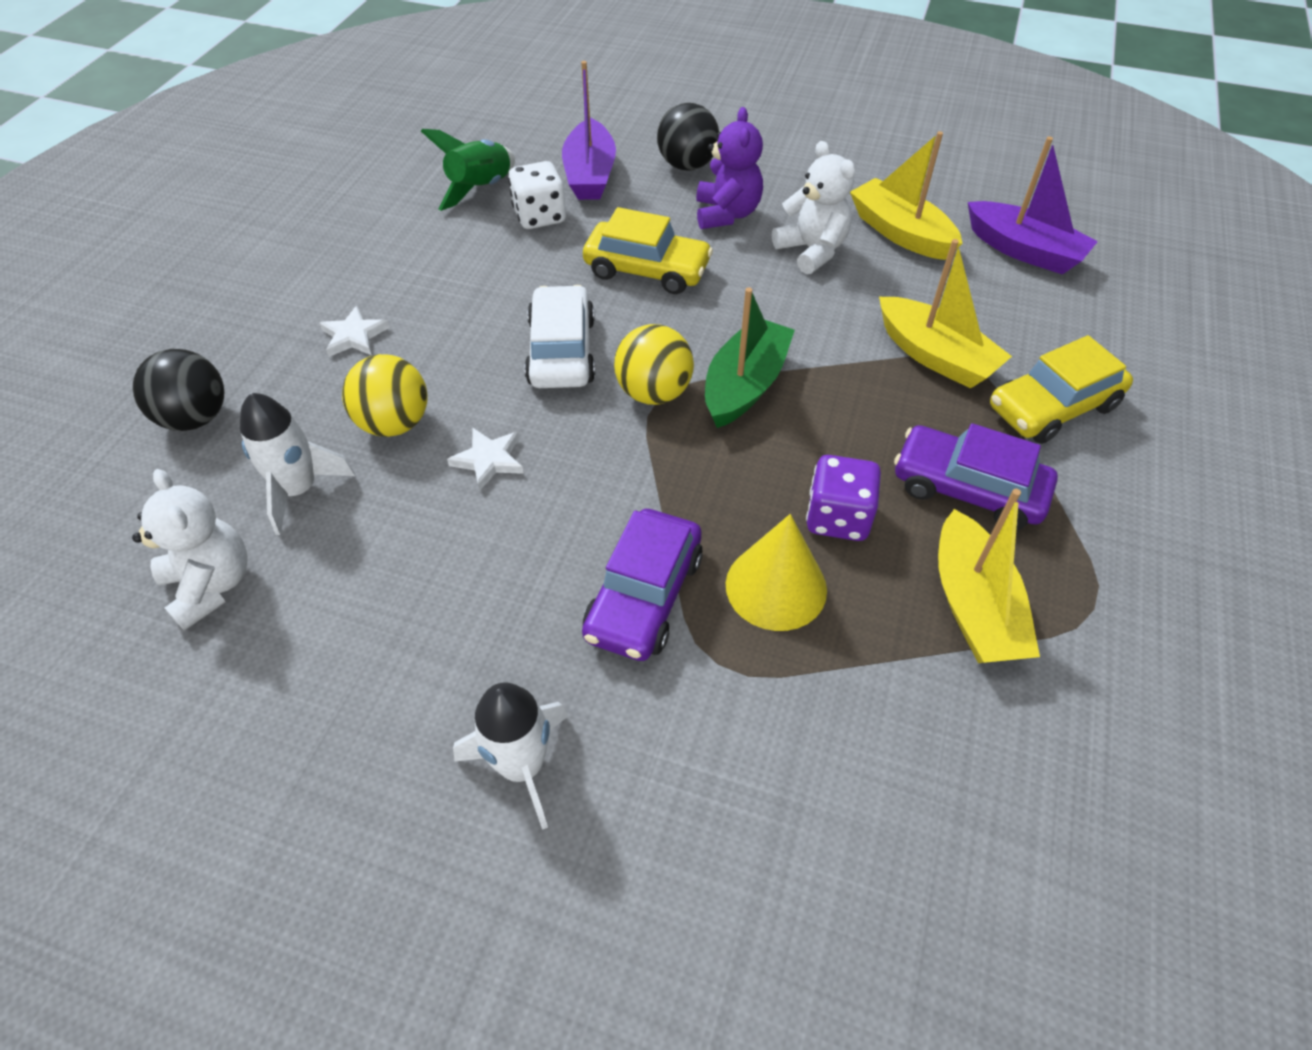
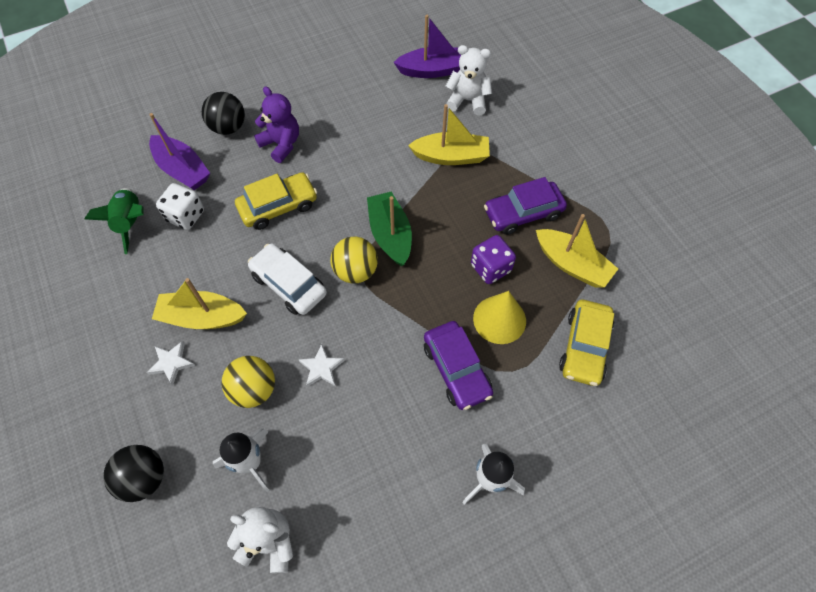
camera: 45 degrees left, 10 degrees up
(812, 251) = (344, 137): white teddy bear -> white teddy bear (468, 100)
(900, 233) = (372, 97): yellow boat -> yellow boat (202, 317)
(1053, 407) = (517, 147): yellow car -> yellow car (584, 347)

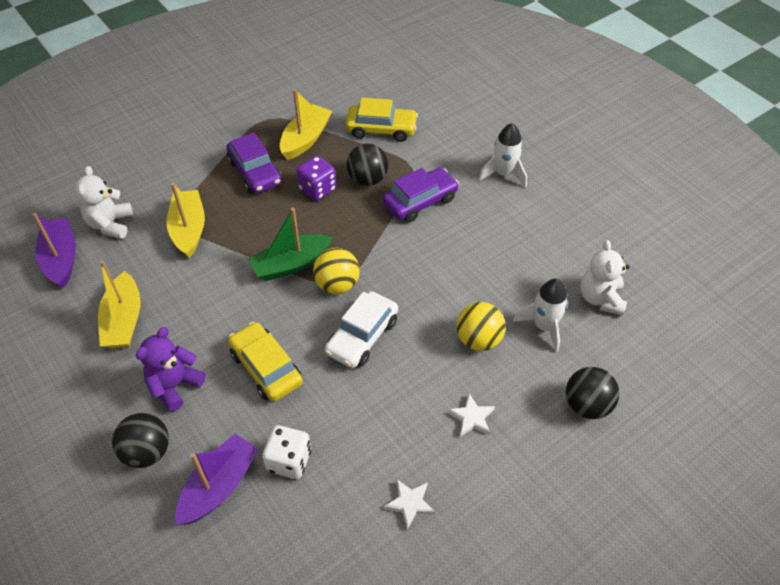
camera: 100 degrees left, 10 degrees down
(130, 223) = (306, 521): green rocket -> none
(202, 317) = (415, 404): yellow boat -> yellow boat (124, 321)
(321, 368) = (443, 292): white star -> white star (409, 503)
(499, 319) = (367, 179): yellow cone -> black ball

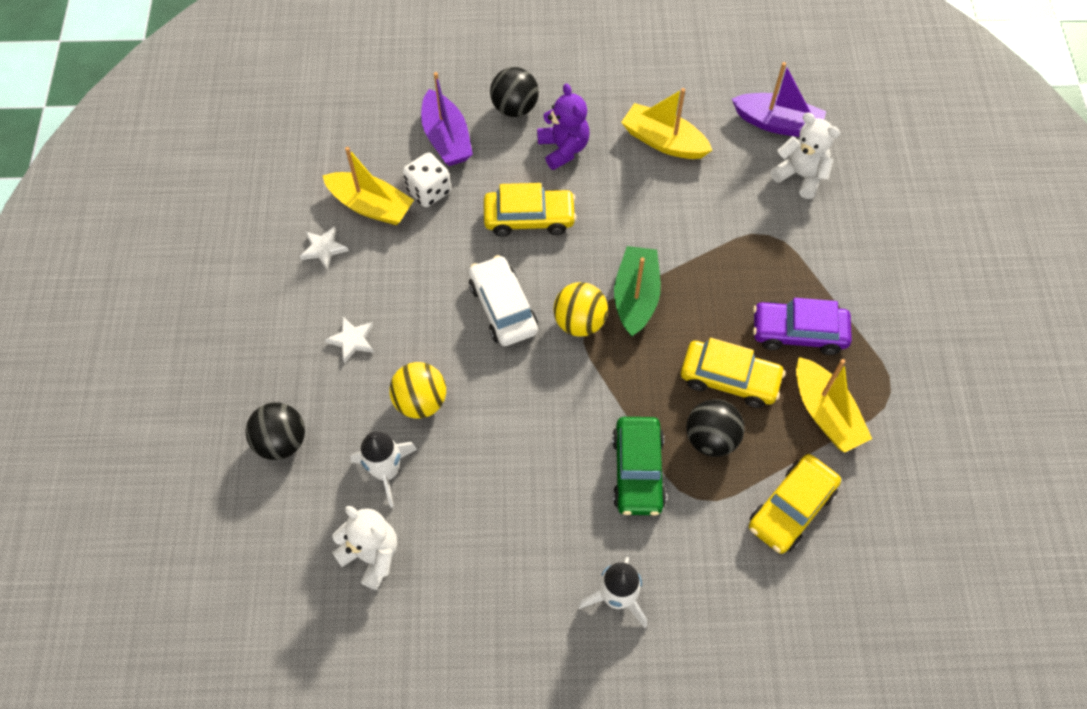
camera: 125 degrees right, 10 degrees up
(189, 229) = (748, 235): yellow boat -> yellow boat (371, 206)
(317, 189) = (729, 379): purple dice -> yellow car
(420, 201) = (638, 471): purple car -> green car

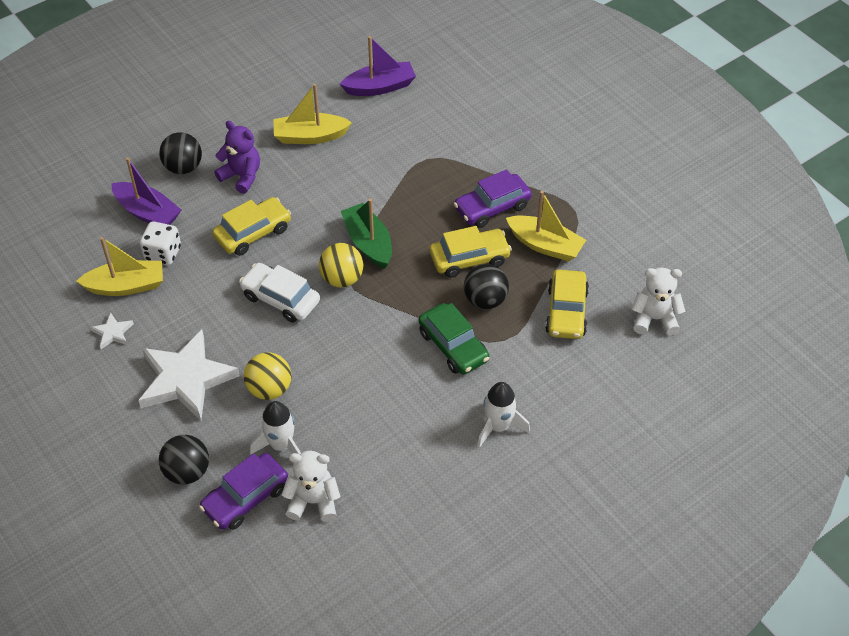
camera: 35 degrees left, 10 degrees down
(313, 507) = (246, 498): none -> purple car
(352, 340) = (185, 379): white star -> white star, size x2.35
(800, 175) = (420, 112): white teddy bear -> white teddy bear (654, 319)

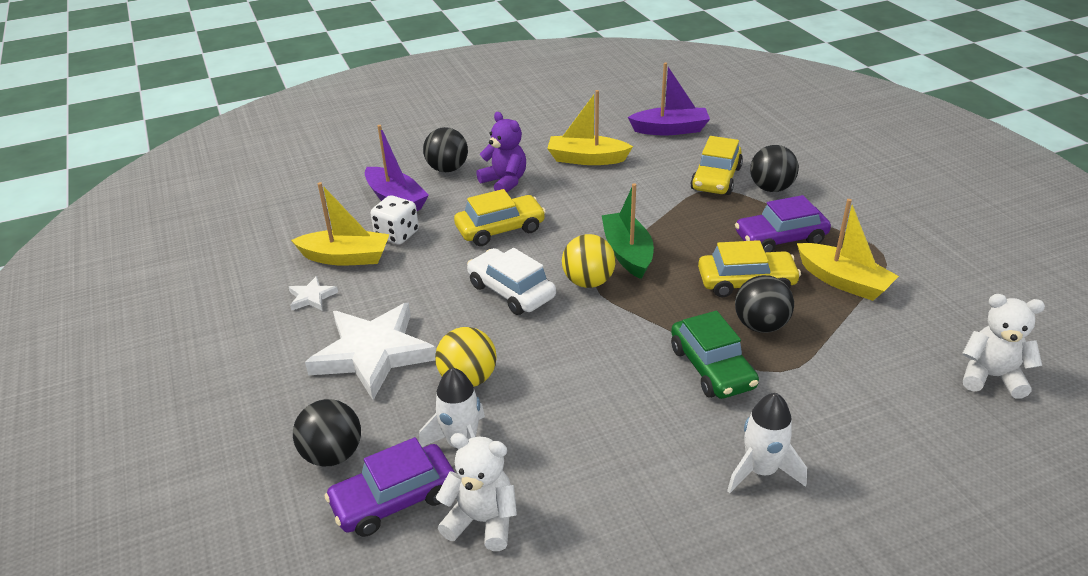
camera: 15 degrees right, 15 degrees down
(479, 150) = (771, 188): none -> black ball
(566, 312) = (867, 352): yellow car -> yellow car (716, 179)

